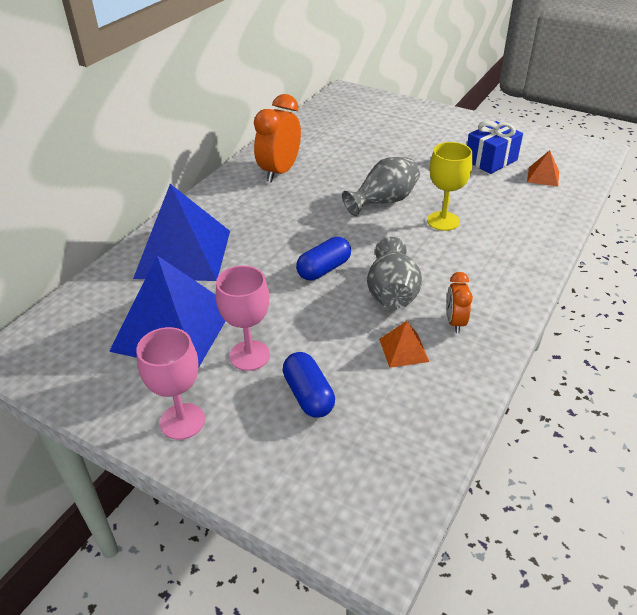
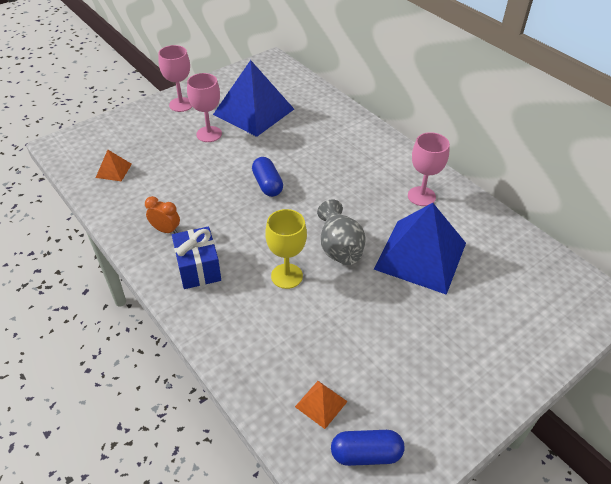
camera: 110 degrees right, 5 degrees up
(183, 253) = (327, 126): blue pyramid -> blue pyramid (421, 255)
(279, 172) = (421, 196): orange clock -> pink goblet
(308, 395) = (161, 148): blue capsule -> blue capsule (366, 454)
(392, 293) = (218, 210): grey vase -> none
(403, 350) = (162, 196): orange pyramid -> orange pyramid (114, 170)
(491, 160) = (378, 370): blue gift -> blue gift (198, 268)

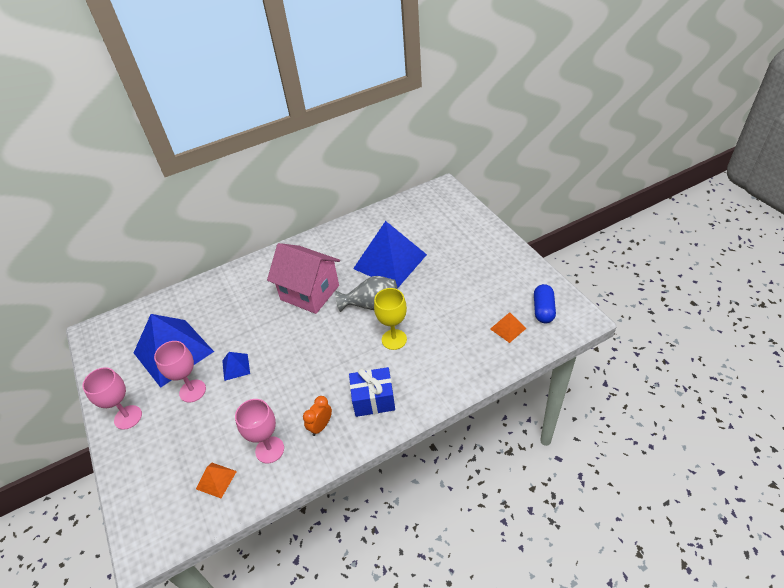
camera: 75 degrees left, 0 degrees up
(238, 155) = (236, 367): none -> blue pyramid
(267, 184) = (285, 346): blue capsule -> none
(348, 190) = (309, 292): none -> pink house
(421, 196) = (331, 252): pink goblet -> pink goblet (269, 450)

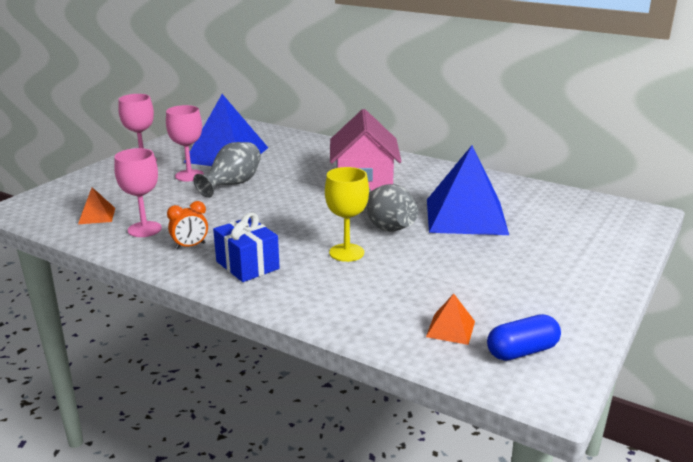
camera: 55 degrees right, 20 degrees down
(236, 367) = (232, 184): blue pyramid -> grey vase
(321, 426) = (190, 246): orange clock -> orange clock turned 150 degrees clockwise

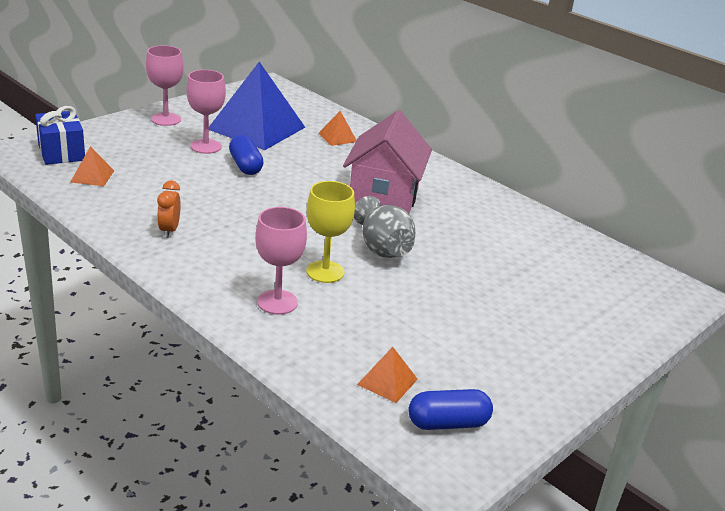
camera: 10 degrees right, 5 degrees up
(144, 229) = (132, 202): pink goblet -> pink goblet (277, 302)
(190, 246) = (169, 230): orange clock -> orange clock turned 105 degrees clockwise
(232, 184) = (245, 166): grey vase -> blue capsule
(247, 265) = (216, 264): blue gift -> blue gift (61, 152)
(299, 150) = (337, 137): none -> orange pyramid
(466, 216) = (477, 255): blue pyramid -> none

